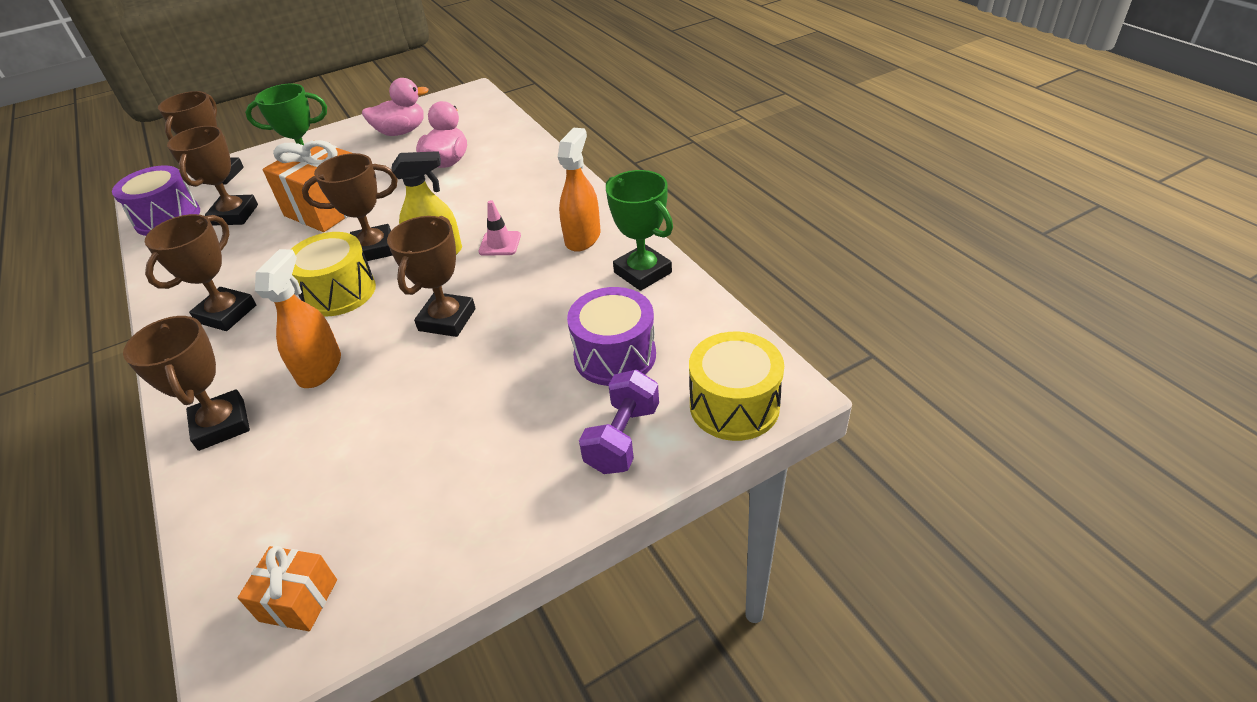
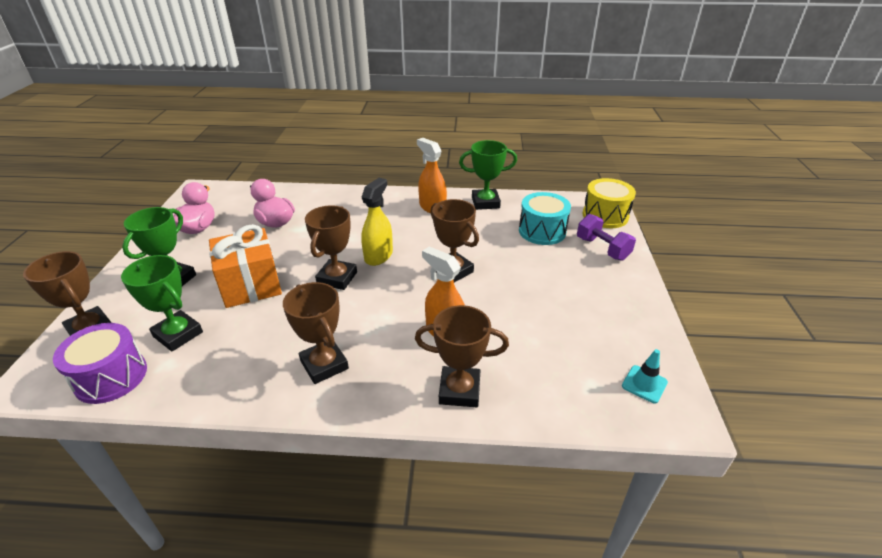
camera: 60 degrees left, 5 degrees down
(234, 215) = (178, 334): brown trophy -> green trophy
(298, 600) = (644, 384): orange gift -> turquoise traffic cone
(339, 292) = (369, 304): yellow drum -> none
(500, 244) = (400, 232): pink traffic cone -> none
(615, 356) = (542, 231): purple drum -> turquoise drum

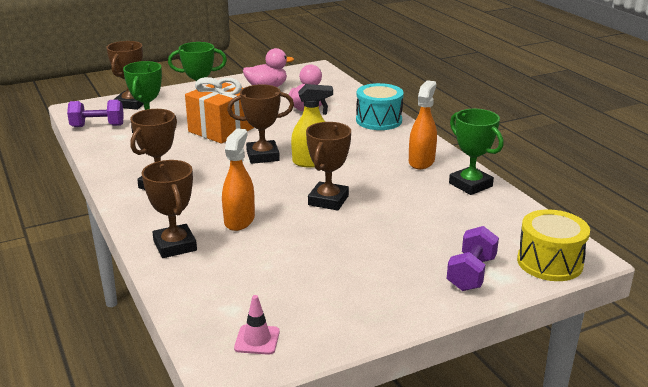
camera: 60 degrees right, 10 degrees down
(111, 377) = (97, 126): purple drum -> purple dumbbell
(542, 231) = (457, 229): turquoise drum -> turquoise drum (379, 120)
(644, 384) = (257, 340): turquoise traffic cone -> pink traffic cone

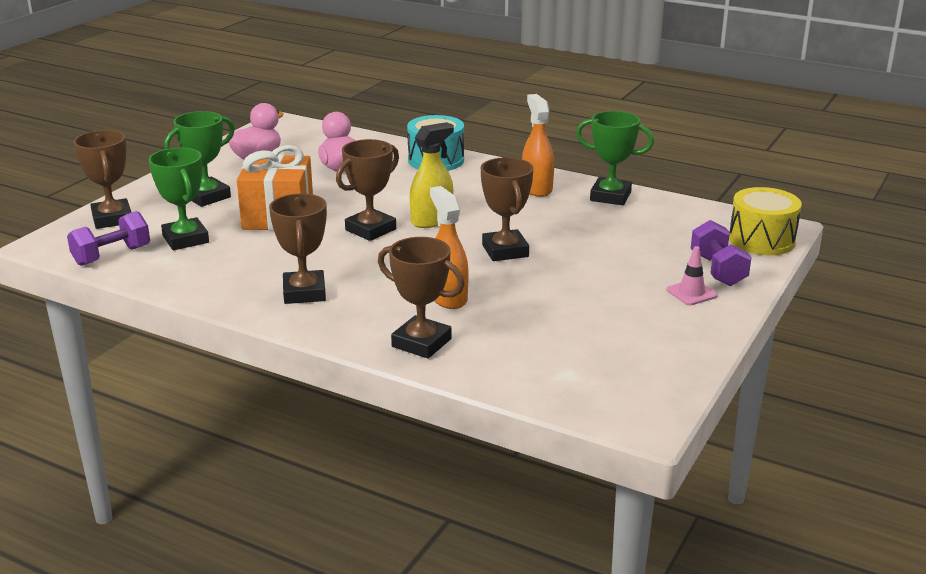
camera: 35 degrees left, 0 degrees up
(257, 340) = (629, 389): pink traffic cone -> pink traffic cone (691, 293)

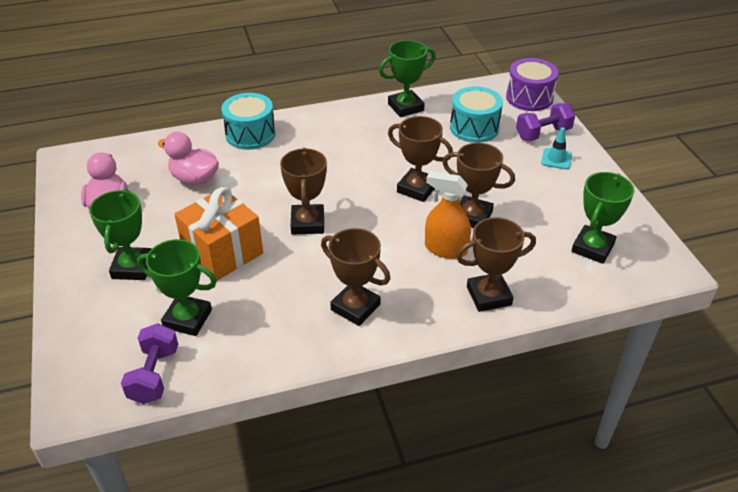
camera: 45 degrees left, 15 degrees up
(112, 219) = (88, 340): brown trophy -> brown trophy (472, 217)
(432, 220) = (334, 190): yellow spray bottle -> none
(537, 188) = (354, 124): orange spray bottle -> none
(589, 366) = (592, 248): none -> green trophy
(650, 236) = (474, 128): none -> turquoise drum
(691, 293) = (556, 159): pink traffic cone -> turquoise traffic cone
(717, 270) = (543, 133): purple dumbbell -> purple dumbbell turned 60 degrees counterclockwise
(761, 240) = (529, 97): yellow drum -> purple drum

